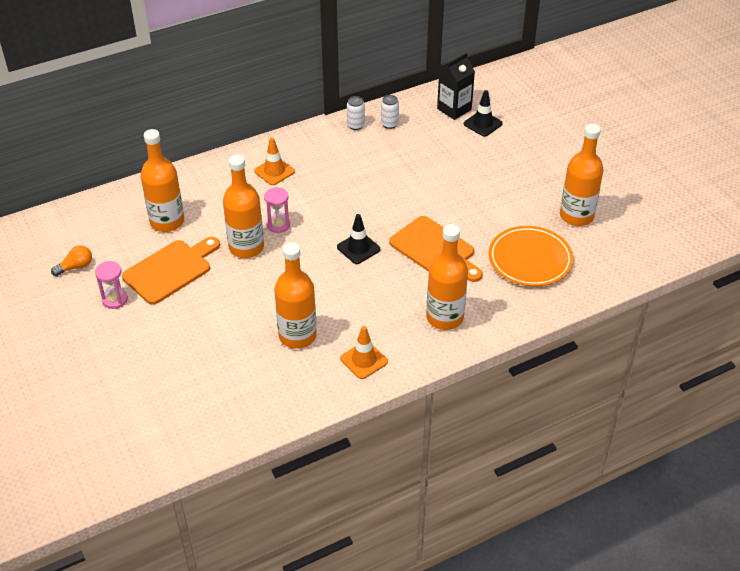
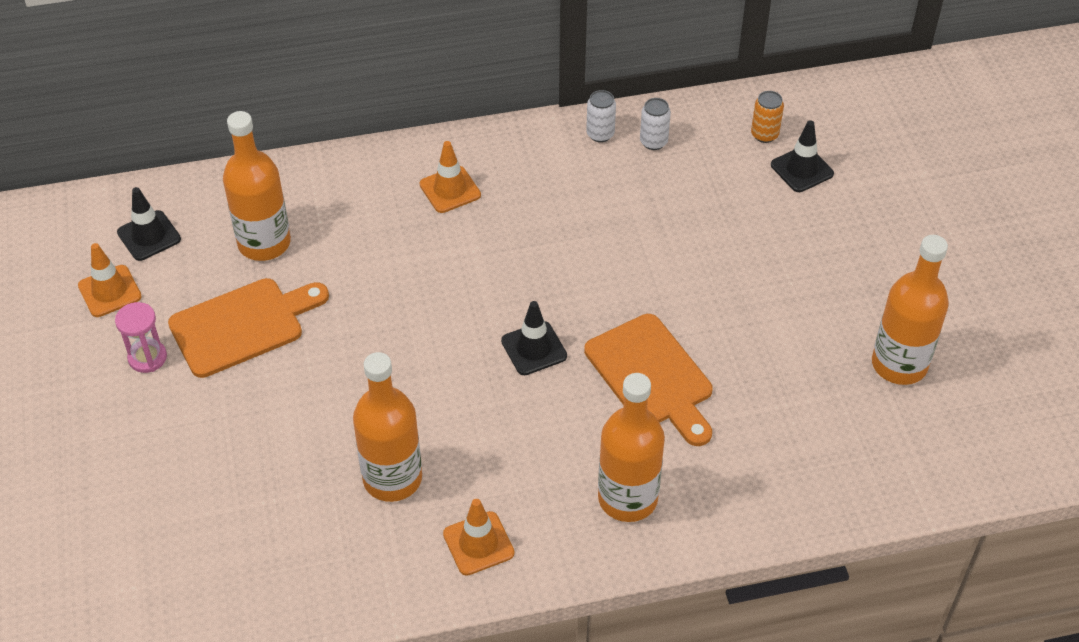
camera: 15 degrees right, 5 degrees up
(76, 267) = (110, 291): orange light bulb -> orange traffic cone
(90, 231) = (149, 236): none -> black traffic cone
(246, 247) = (366, 311): orange bottle -> none
(278, 225) = (426, 283): pink hourglass -> none
(454, 109) = (764, 135): black carton -> orange can
(530, 259) = (797, 425): orange plate -> none

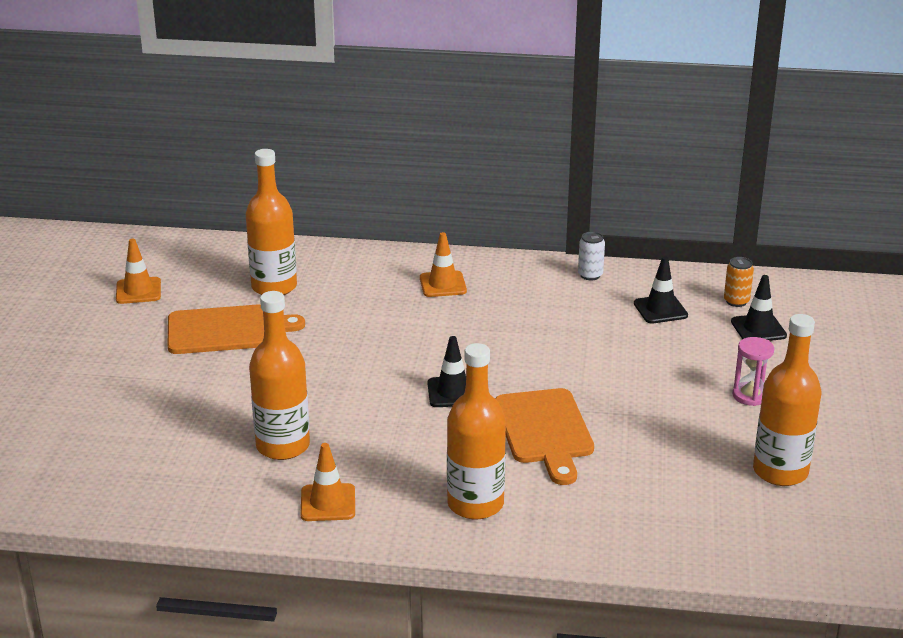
camera: 20 degrees right, 20 degrees down
(147, 357) = (140, 334): pink hourglass -> pink hourglass (750, 396)
(149, 236) = (189, 266): black traffic cone -> black traffic cone (660, 309)
(653, 142) = (634, 288): white can -> none

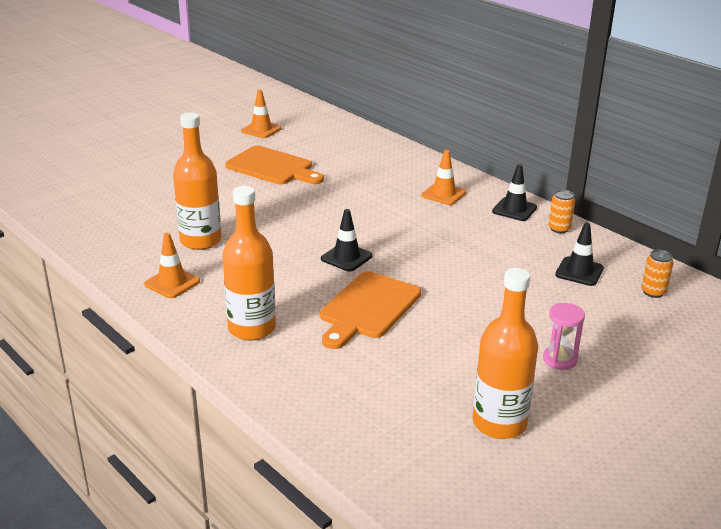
camera: 40 degrees right, 0 degrees up
(274, 287) = (337, 156): orange bottle -> none
(590, 275) = (559, 229): white can -> orange can
(758, 329) = (642, 318): black traffic cone -> black traffic cone (514, 209)

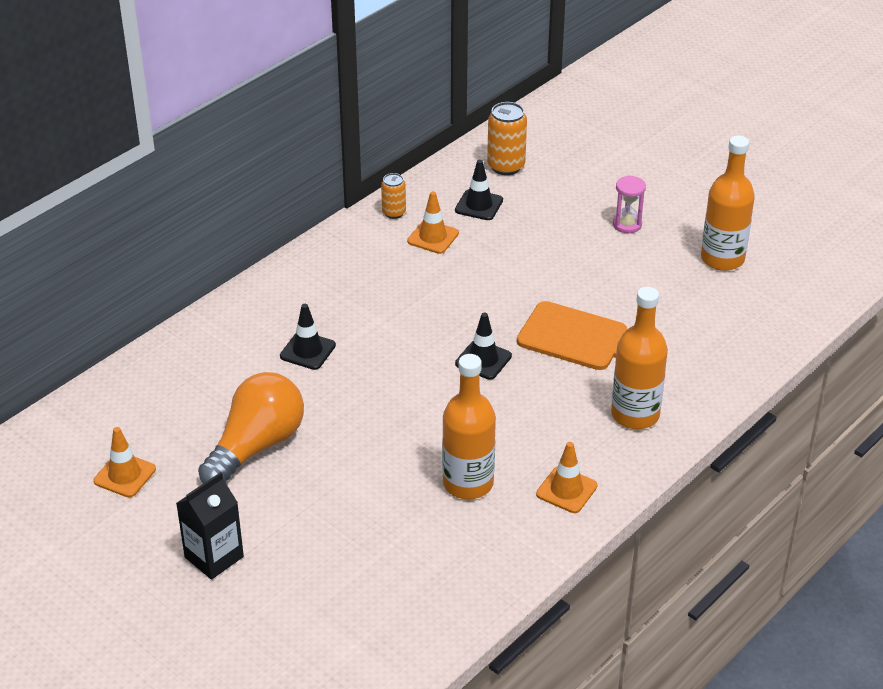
camera: 95 degrees left, 10 degrees up
(176, 153) = (214, 557): none -> black carton
(273, 167) = (256, 446): orange cutting board -> orange light bulb
(443, 194) = (321, 292): orange traffic cone -> orange traffic cone (433, 237)
(514, 209) = (354, 241): black traffic cone -> black traffic cone (307, 351)
(653, 292) = (506, 166): orange can -> orange can, size x1.64

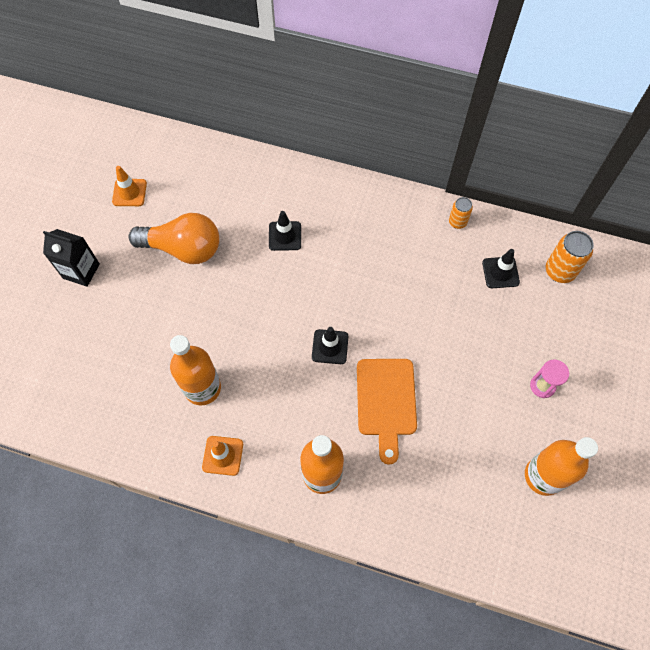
camera: 65 degrees right, 25 degrees up
(433, 237) = (445, 258): orange traffic cone -> none

